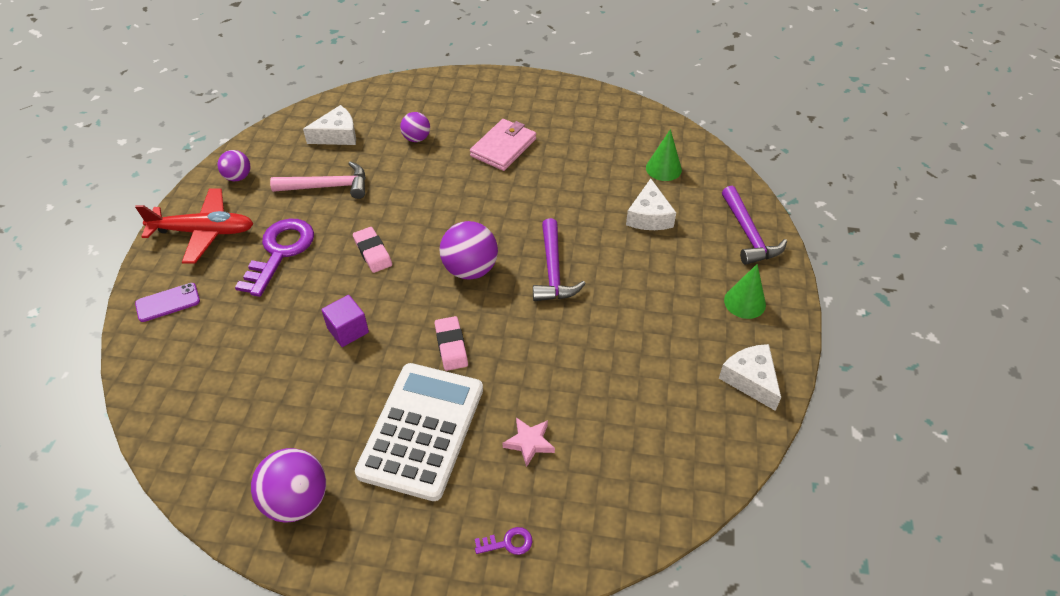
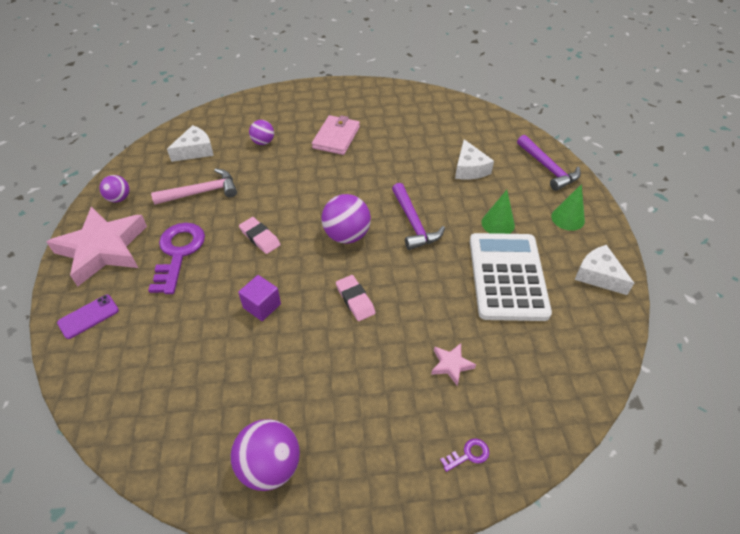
camera: 15 degrees left, 0 degrees up
(204, 232) = (103, 249): red plane -> pink star
(422, 430) = (358, 376): white calculator -> white calculator (507, 276)
(663, 168) = (465, 132): green cone -> green cone (498, 223)

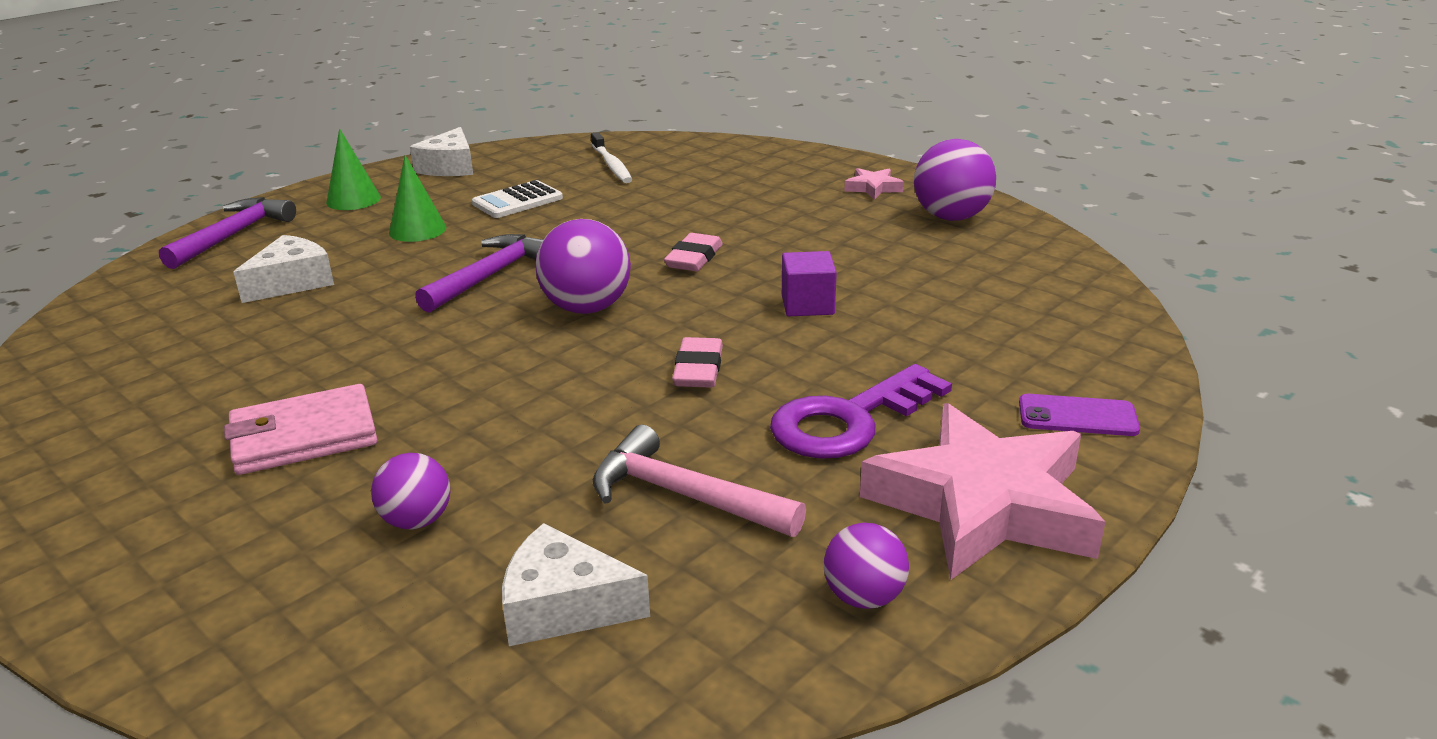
camera: 130 degrees left, 20 degrees down
(451, 365) = (694, 190): pink star -> pink star (873, 188)
(468, 454) = (773, 160): purple key -> none
(507, 276) = (517, 201): white calculator -> white calculator, size x0.50
(537, 352) = (611, 165): none -> white toothbrush

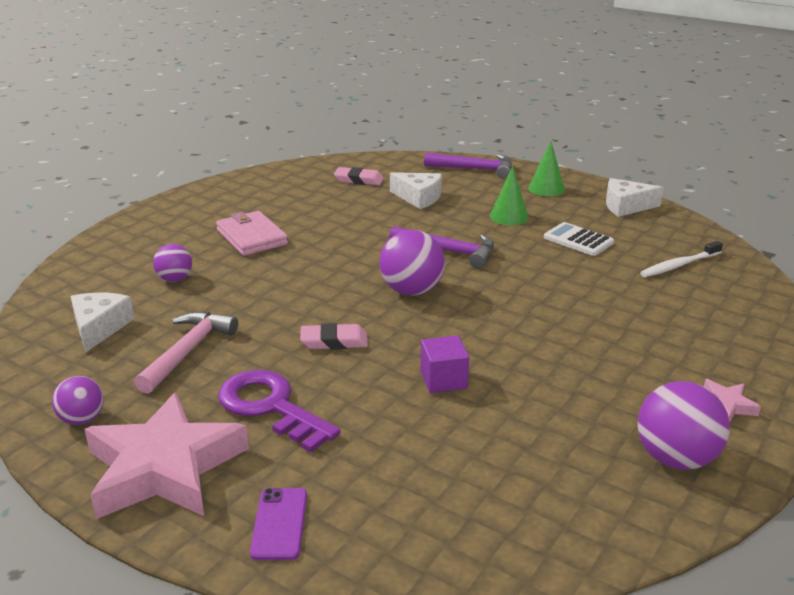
camera: 80 degrees right, 0 degrees up
(694, 258) = (509, 322): pink eraser -> pink eraser (359, 180)

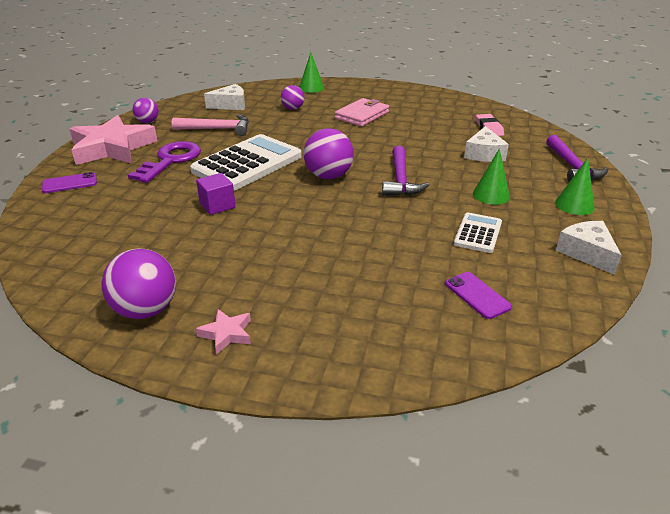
camera: 70 degrees right, 5 degrees up
(111, 252) = (311, 88): none -> green cone
(334, 341) = (247, 164): pink eraser -> white calculator
(679, 265) = (477, 295): white toothbrush -> purple phone

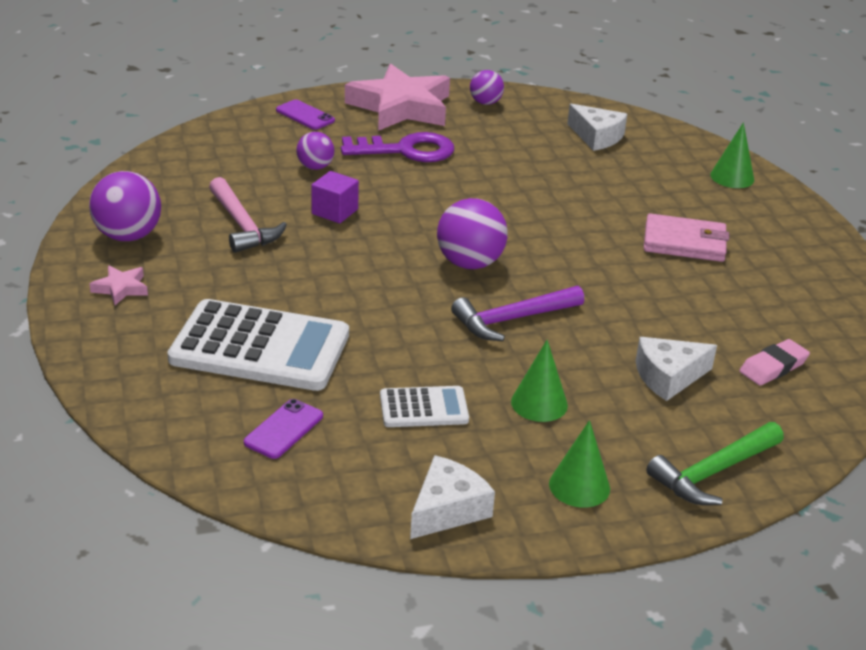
camera: 60 degrees right, 0 degrees up
(217, 129) = (516, 151): pink hammer -> pink hammer (242, 225)
(247, 164) = (446, 199): white calculator -> white calculator (260, 347)
(293, 108) = (640, 183): purple ball -> purple ball (315, 167)
(572, 167) = (713, 472): purple hammer -> green hammer

